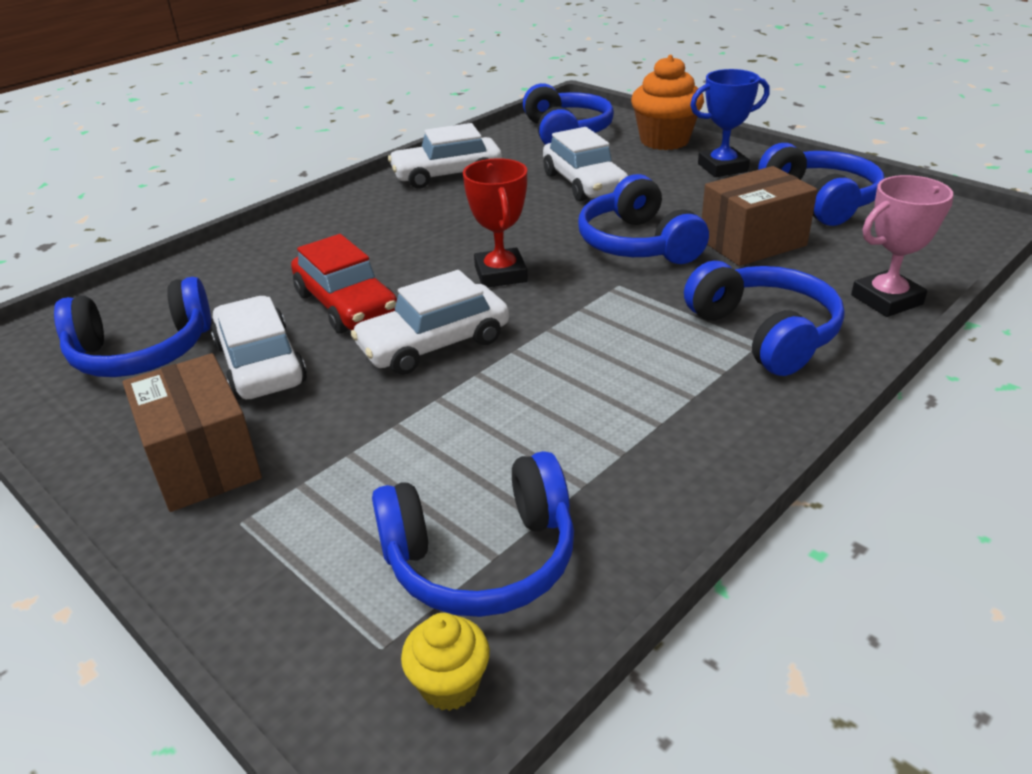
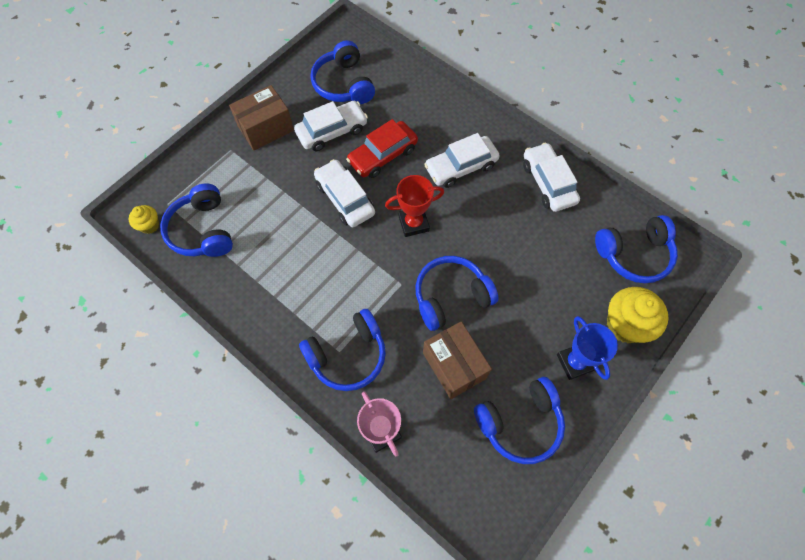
camera: 85 degrees right, 30 degrees up
(584, 183) = (540, 266): white car -> white car (461, 167)
(664, 141) = (625, 325): orange cupcake -> yellow cupcake

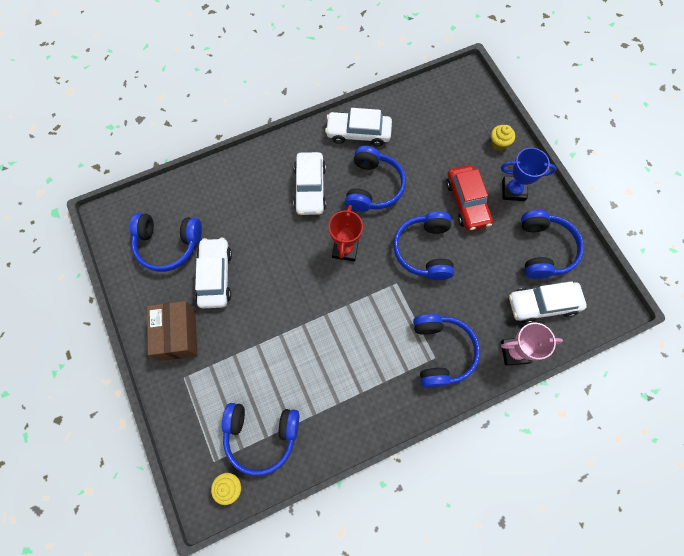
camera: 65 degrees left, 5 degrees up
(345, 198) = (293, 294): white car -> white car (542, 304)
(382, 155) = (265, 244): red car -> red car (467, 202)
(454, 365) = (482, 274): brown box -> none
(625, 325) = (498, 143): yellow cupcake -> yellow cupcake, size x0.53
(634, 254) = (447, 108): blue headphones -> blue headphones (373, 187)

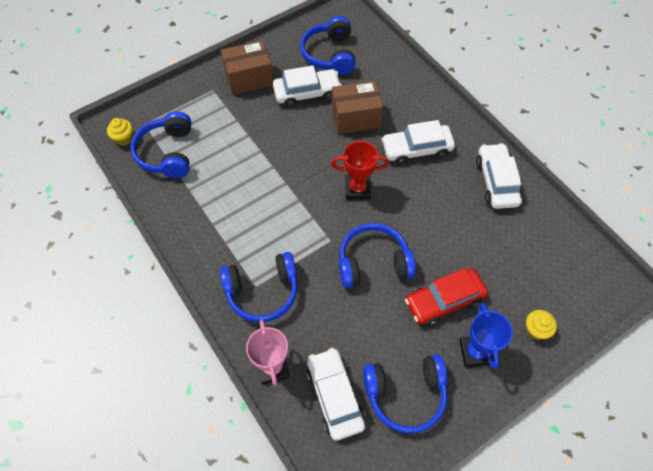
camera: 80 degrees right, 10 degrees down
(260, 234) = (355, 118): none -> brown box
(373, 187) = (435, 204): blue headphones -> none

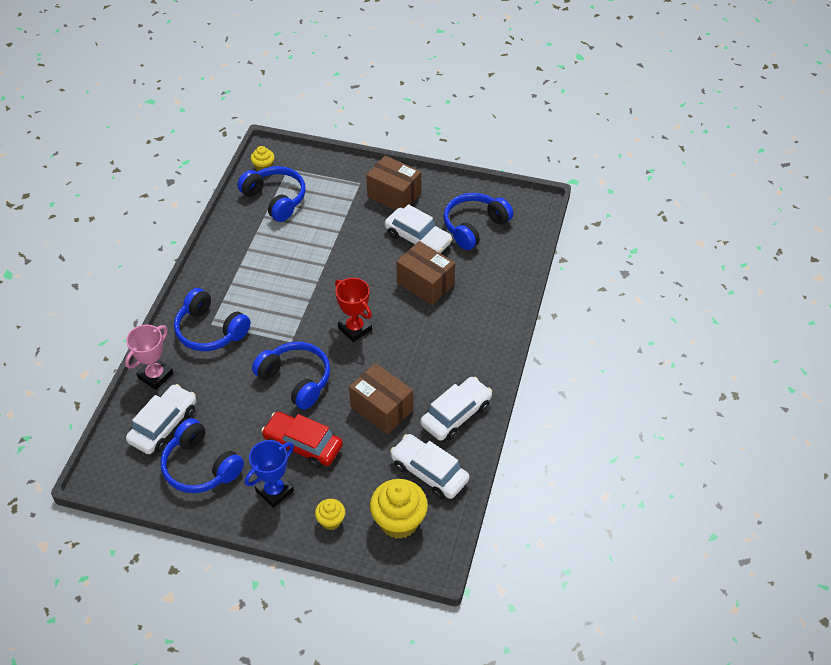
camera: 50 degrees right, 10 degrees down
(167, 153) = (275, 199): blue headphones -> blue headphones turned 90 degrees clockwise
(416, 149) = (434, 342): white car -> white car (429, 472)
(452, 224) = (381, 409): none -> brown box
(569, 283) = (399, 521): none -> yellow cupcake

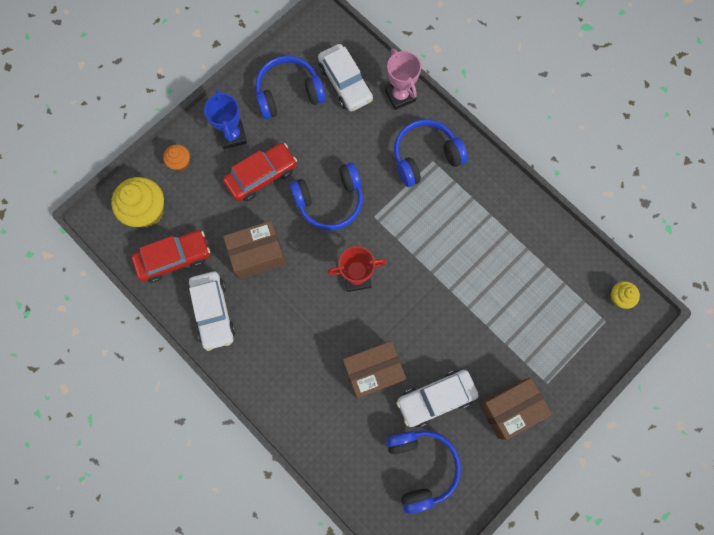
camera: 120 degrees right, 25 degrees up
(275, 199) = (565, 288): blue headphones -> none
(331, 521) = (180, 163): yellow cupcake -> orange cupcake
(429, 472) = (174, 258): white car -> red car

